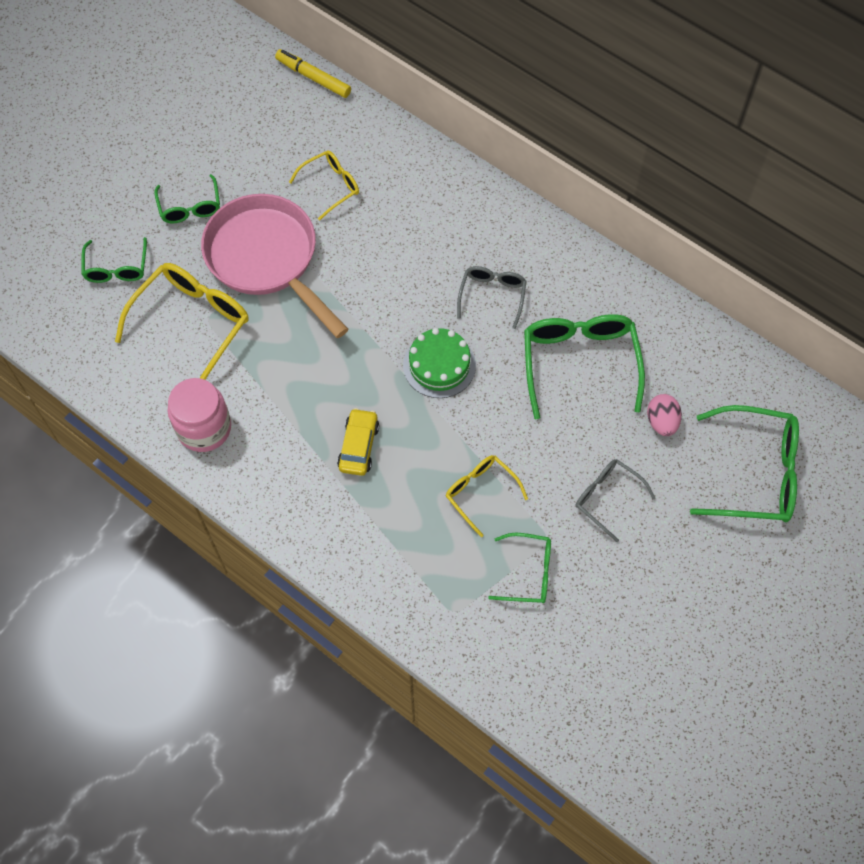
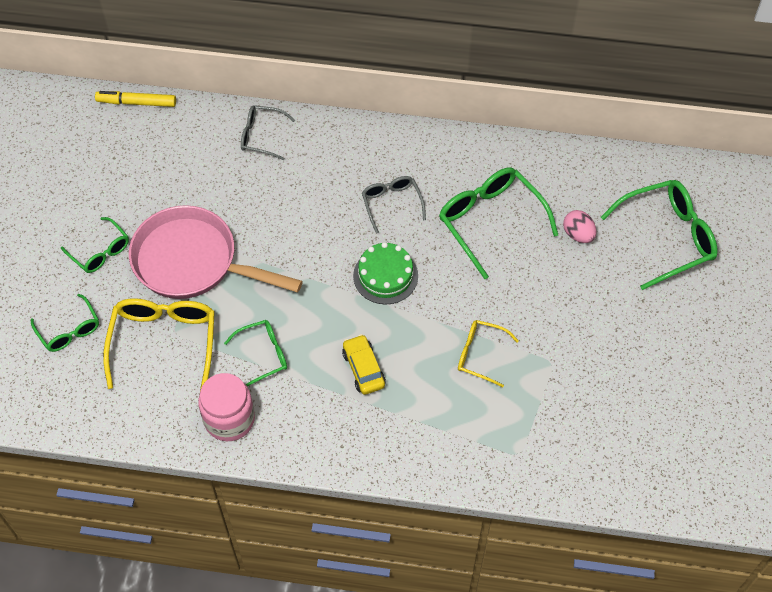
camera: 30 degrees left, 5 degrees down
(330, 186) = (208, 181): yellow glasses -> none
(528, 573) = (554, 395): green glasses -> green glasses (263, 355)
(607, 498) = (575, 310): grey glasses -> grey glasses (262, 136)

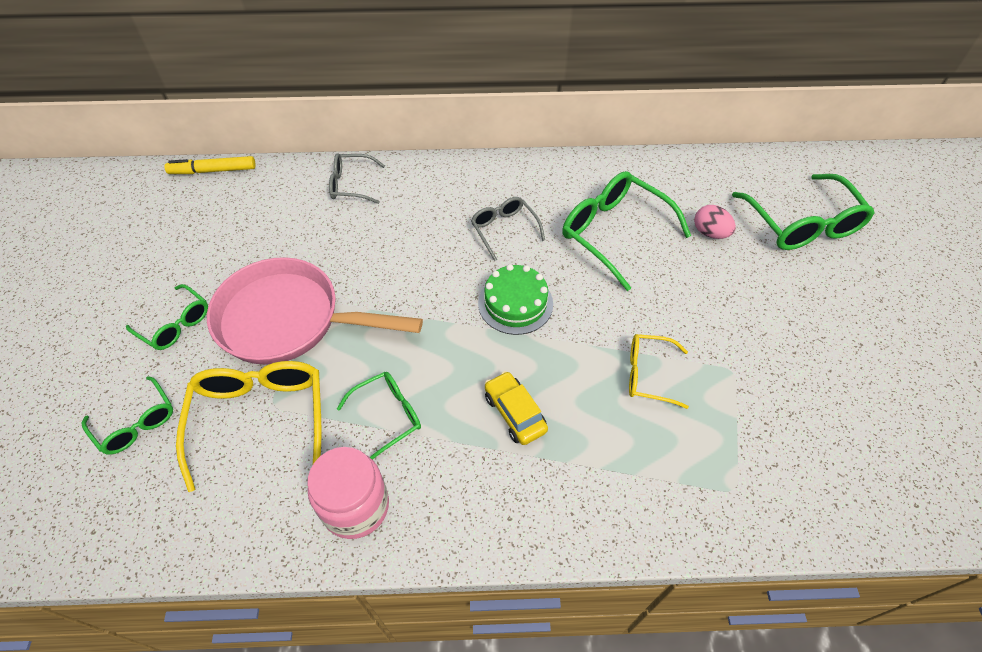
camera: 10 degrees left, 5 degrees down
(667, 238) = (801, 224): green glasses -> green glasses turned 105 degrees clockwise

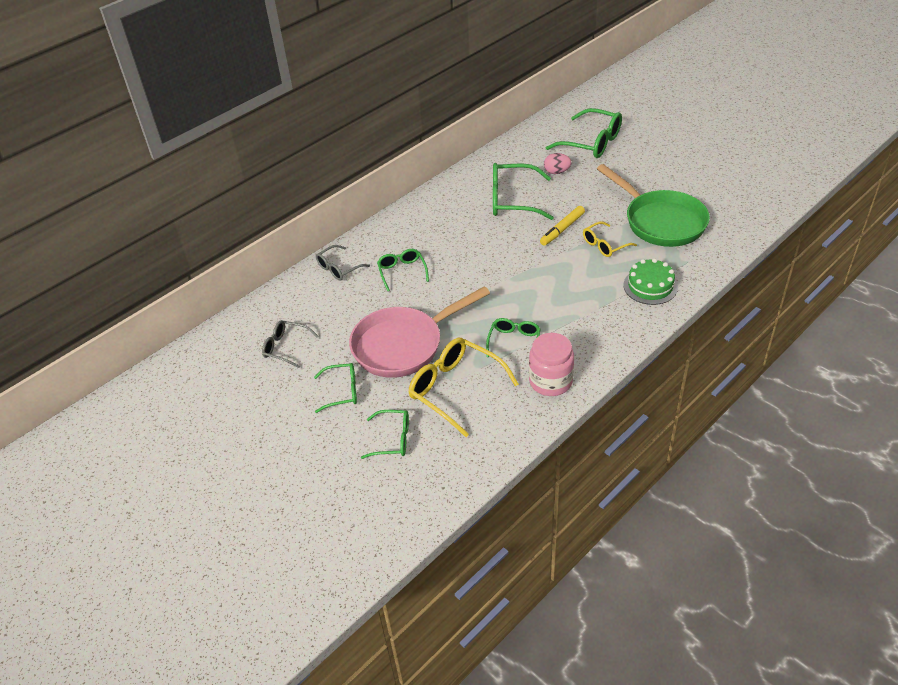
camera: 40 degrees left, 10 degrees down
(213, 171) = (237, 317): yellow marker -> yellow marker (562, 229)
(397, 233) = (402, 272): none -> green glasses
(504, 230) = (456, 234): grey glasses -> grey glasses (286, 347)
(515, 303) = (508, 259): green cake -> green cake (650, 286)
(515, 413) = (569, 299): yellow car -> none
(762, 399) = (660, 221): none -> green pan

